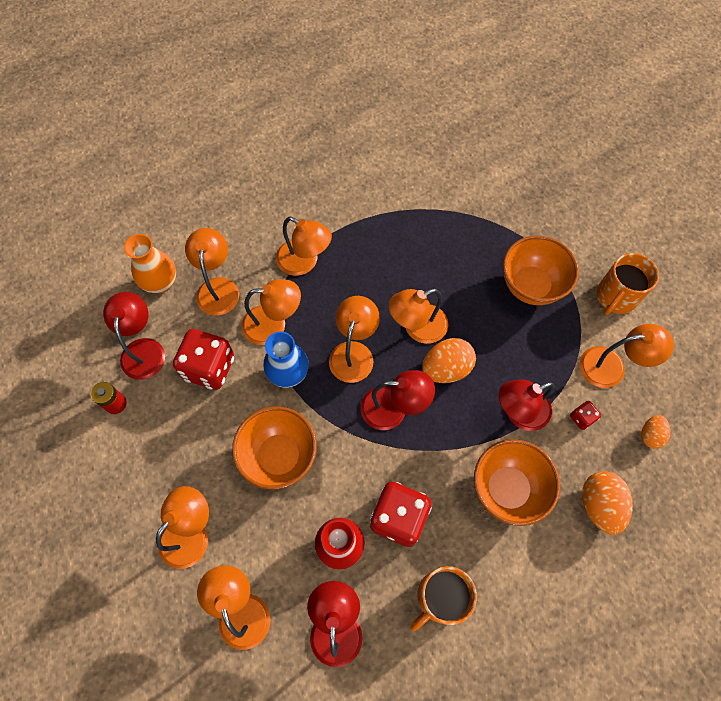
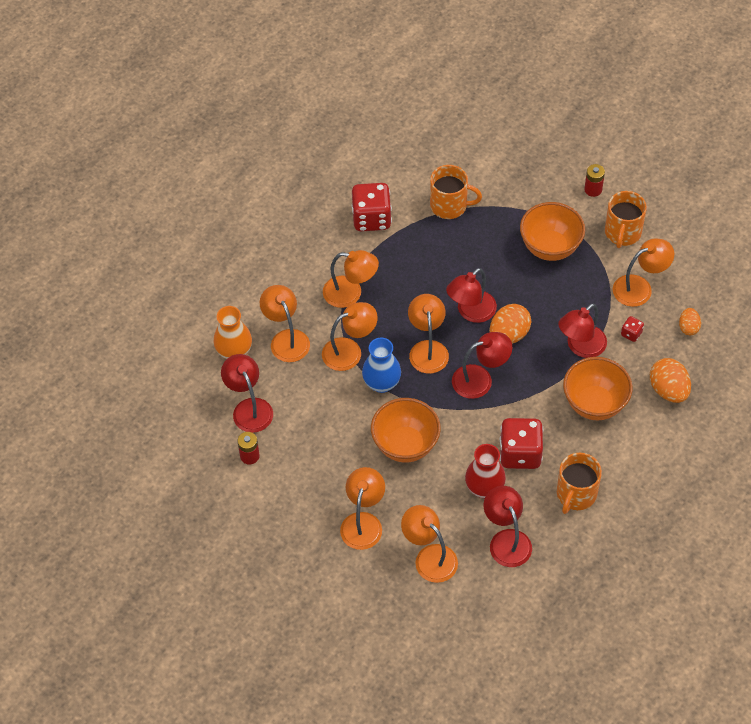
camera: 20 degrees left, 10 degrees down
(209, 367) = (313, 402): red dice -> red dice (371, 218)
(417, 328) = (471, 312): orange lamp -> red lamp
(445, 205) = (449, 205): none -> orange mug
(601, 238) = (593, 189): none -> red battery

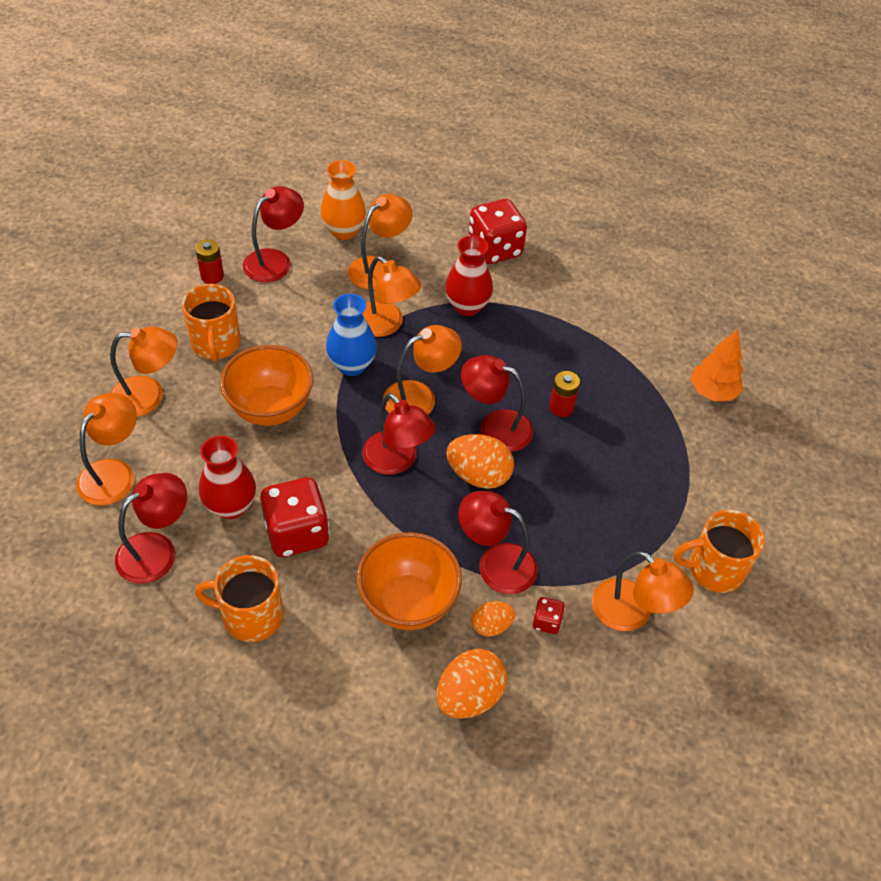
camera: 65 degrees right, 5 degrees down
(350, 293) = (467, 306): orange lamp -> red vase
(371, 218) = (583, 299): red dice -> red dice (495, 249)
(449, 205) = (645, 366): orange mug -> orange mug (216, 344)
(486, 176) = (712, 392): none -> orange tree
(550, 247) = (640, 488): orange bowl -> none
(593, 189) = (765, 515): red battery -> red battery (561, 407)
(688, 327) = (593, 698): orange egg -> orange egg (491, 626)

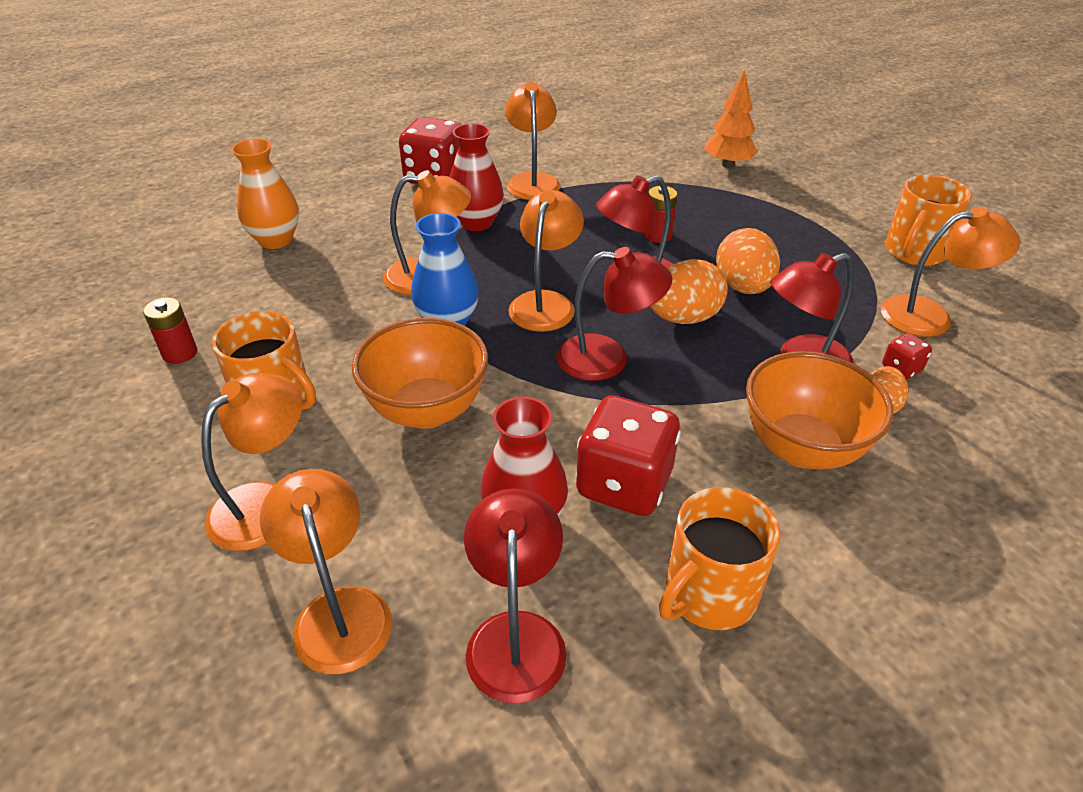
camera: 45 degrees left, 10 degrees down
(275, 260) = (236, 299): red lamp -> none
(379, 268) = (354, 244): orange lamp -> orange lamp (532, 181)
(469, 696) = (961, 468): orange egg -> orange egg (743, 287)

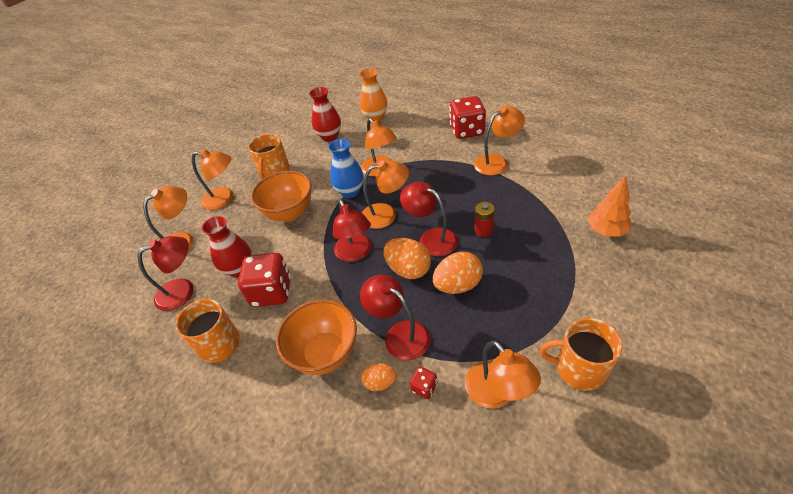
camera: 70 degrees right, 5 degrees up
(180, 353) = (290, 137): red battery -> none
(477, 223) = (437, 162): red vase -> red vase (330, 137)

